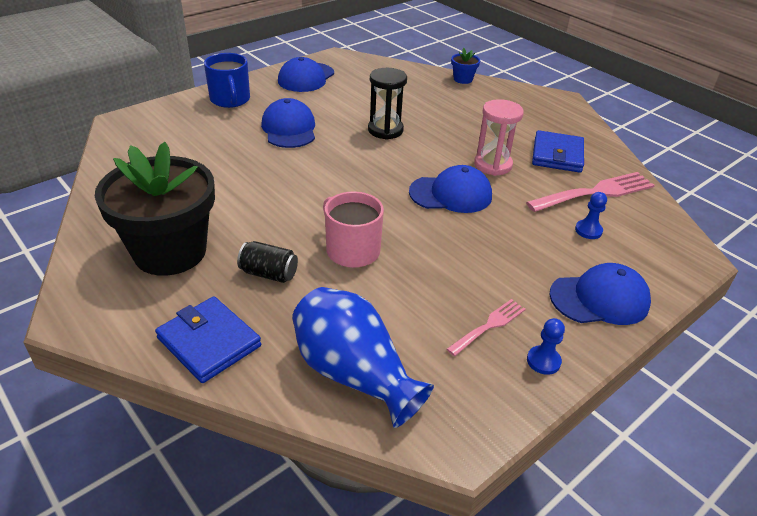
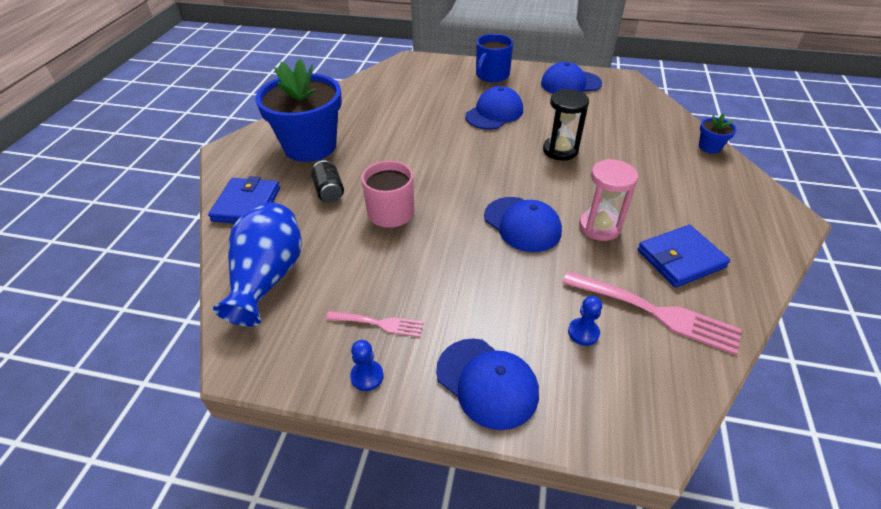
camera: 55 degrees right, 5 degrees up
(170, 252) = (310, 146): black flower pot -> blue flower pot

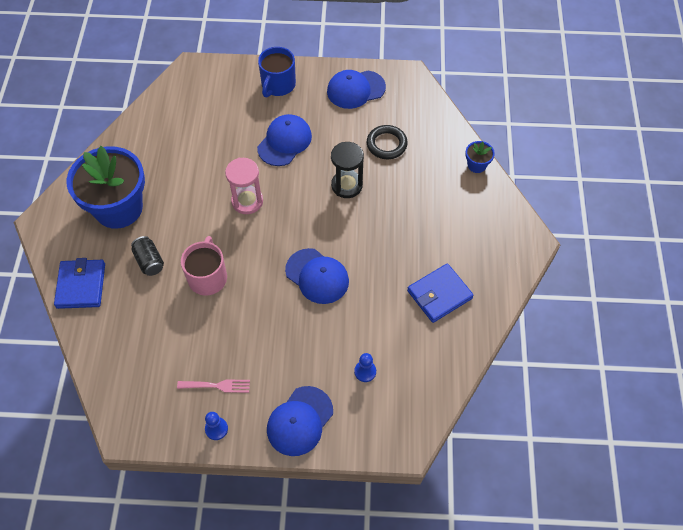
camera: 10 degrees left, 15 degrees up
(268, 278) = (122, 358): blue vase -> none
(487, 382) = (300, 421): blue cap -> blue cap turned 90 degrees clockwise
(599, 227) = (379, 271): pink hourglass -> pink hourglass (247, 201)
(604, 123) = (386, 144): none -> black ring
(654, 312) = (416, 347): pink fork -> none

